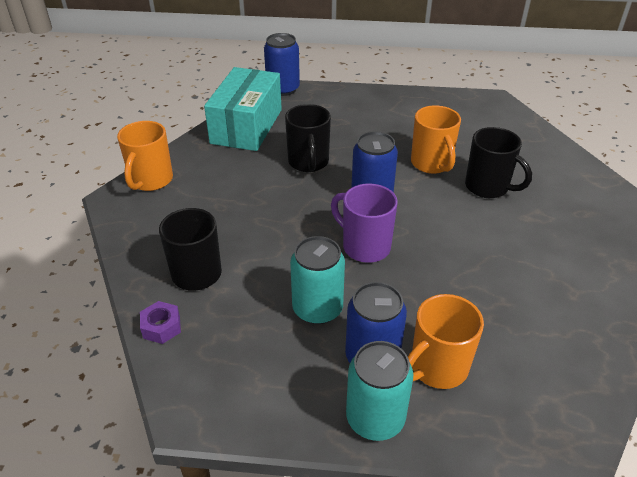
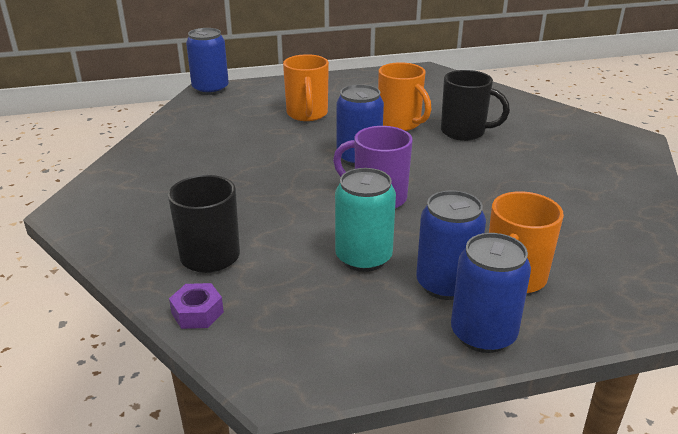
camera: 20 degrees left, 10 degrees down
(151, 181) = (104, 186): orange mug -> orange mug (307, 114)
(247, 126) = (189, 124): turquoise box -> none
(308, 162) = (276, 142): black mug -> none
(375, 418) = (483, 334): turquoise can -> blue can

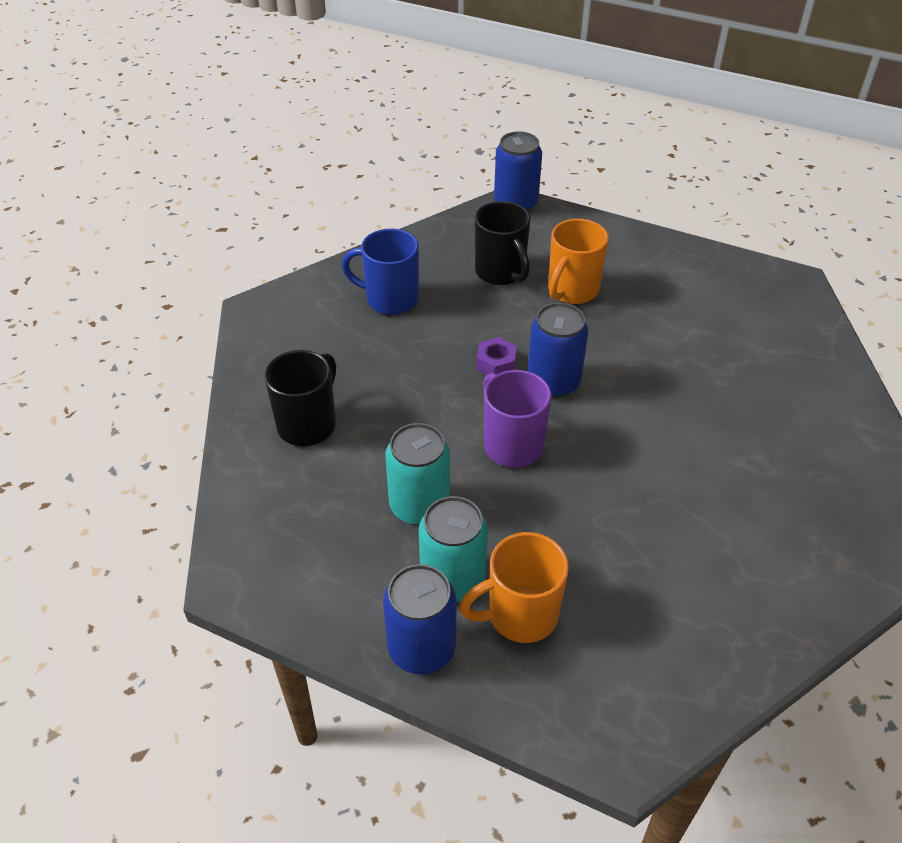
camera: 40 degrees right, 15 degrees up
(182, 162) = (390, 299): none -> blue mug
(197, 313) = (245, 477): purple nut -> purple nut (496, 363)
(400, 124) = (654, 356): orange mug -> none
(445, 284) = (453, 580): blue can -> turquoise can
(464, 132) = (711, 407): black mug -> black mug (501, 272)

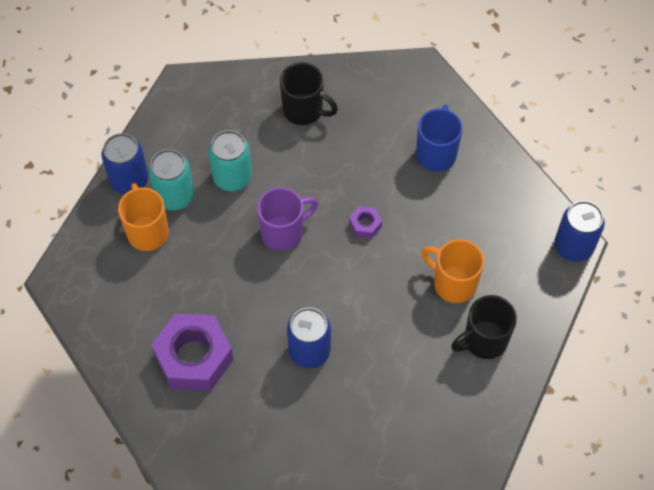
camera: 90 degrees right, 15 degrees up
(501, 272) = (474, 231): black mug -> black mug (484, 340)
(553, 382) = (345, 262): blue can -> blue can (309, 351)
(726, 542) = (194, 357): none -> purple nut

